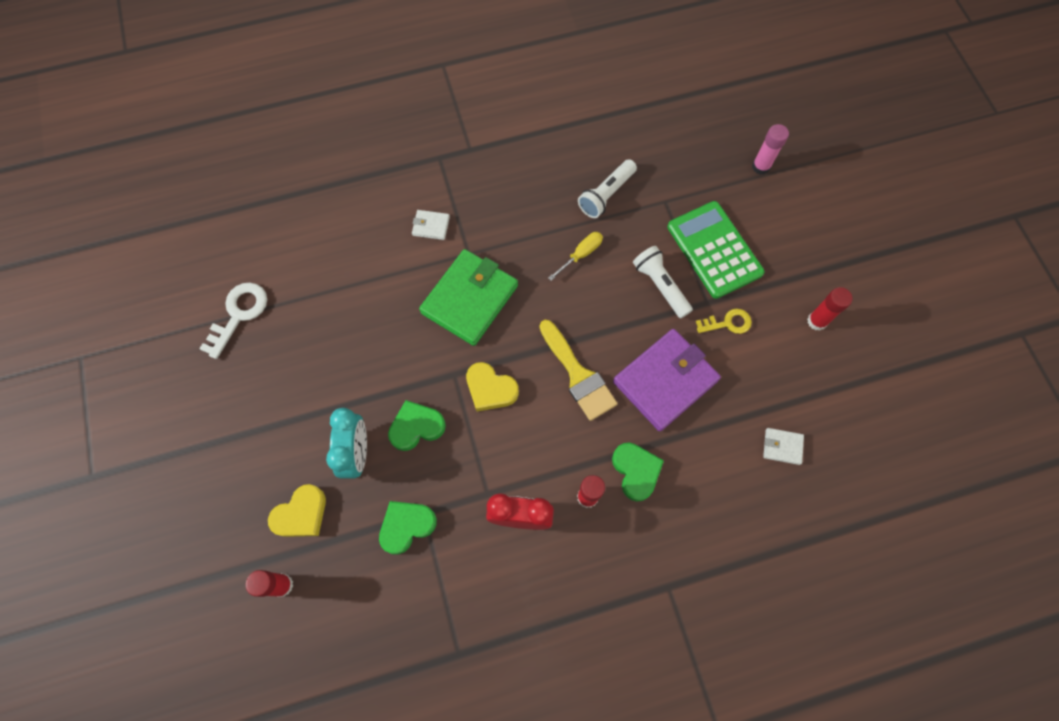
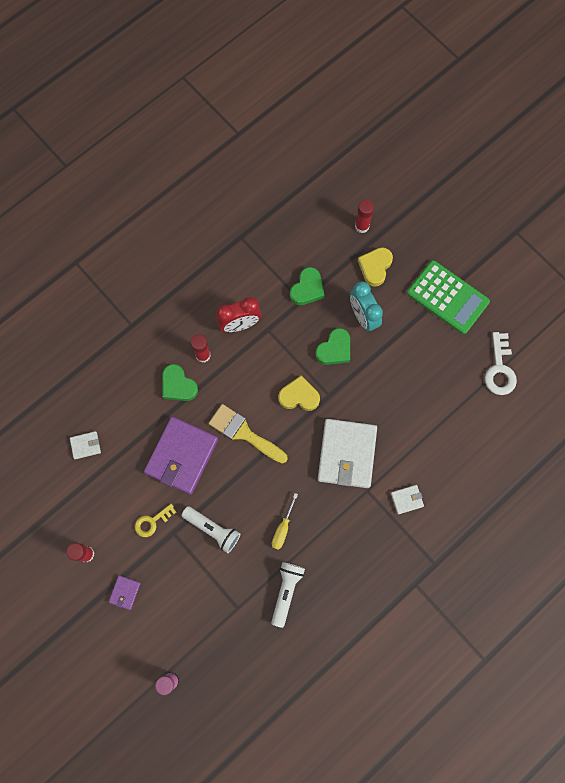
camera: 155 degrees right, 5 degrees up
(469, 299) = (347, 454): green wallet -> white wallet
(714, 250) = (182, 580): green calculator -> green calculator (447, 297)
(783, 264) = (125, 592): none -> purple wallet

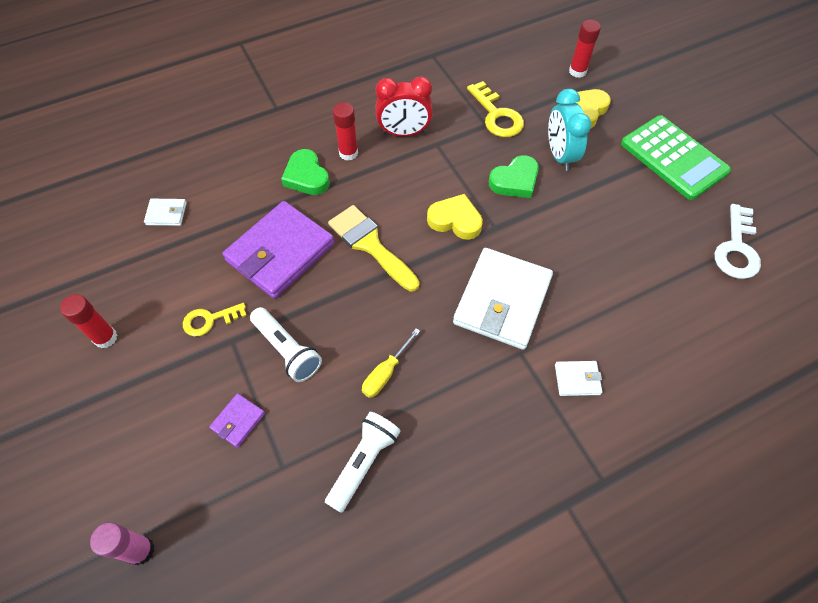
camera: 15 degrees right, 15 degrees down
(125, 592) = (133, 401): purple wallet -> purple wallet (238, 421)
(307, 289) = (496, 115): green heart -> yellow key

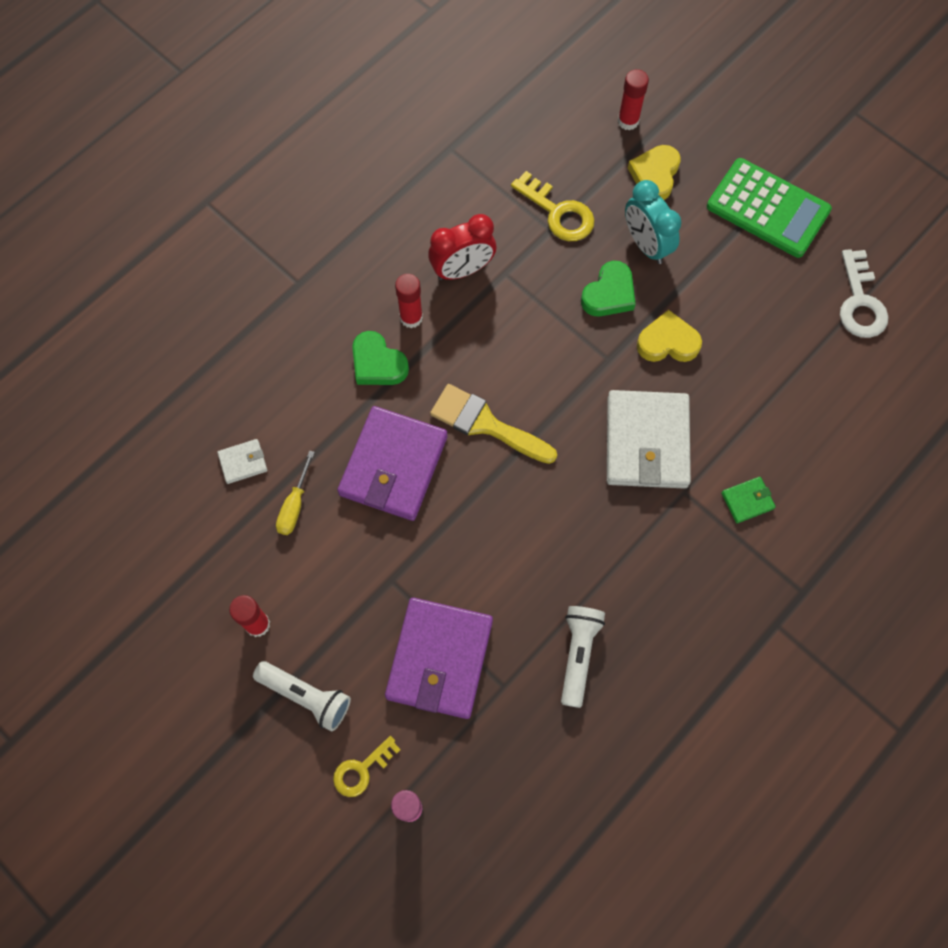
camera: 20 degrees left, 10 degrees up
(210, 320) = (357, 567): yellow key -> yellow key (362, 770)
(238, 421) = (439, 659): purple wallet -> purple wallet, size x2.31
(287, 350) = (453, 570): white flashlight -> white flashlight (306, 696)
(385, 373) = (562, 560): yellow screwdriver -> yellow screwdriver (294, 505)
(455, 220) = (563, 364): yellow heart -> yellow heart (667, 342)
(577, 379) = (747, 501): white wallet -> green wallet

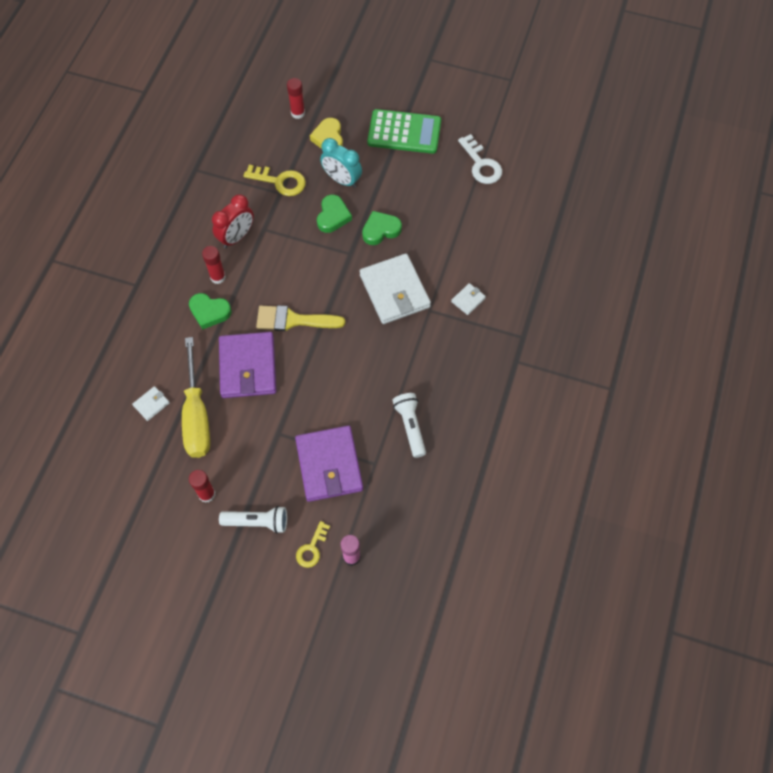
camera: 25 degrees left, 5 degrees down
(294, 505) = (197, 416): yellow screwdriver -> yellow screwdriver, size x2.13
(667, 342) = (380, 230): yellow heart -> green heart
(747, 501) = (468, 300): green wallet -> white wallet

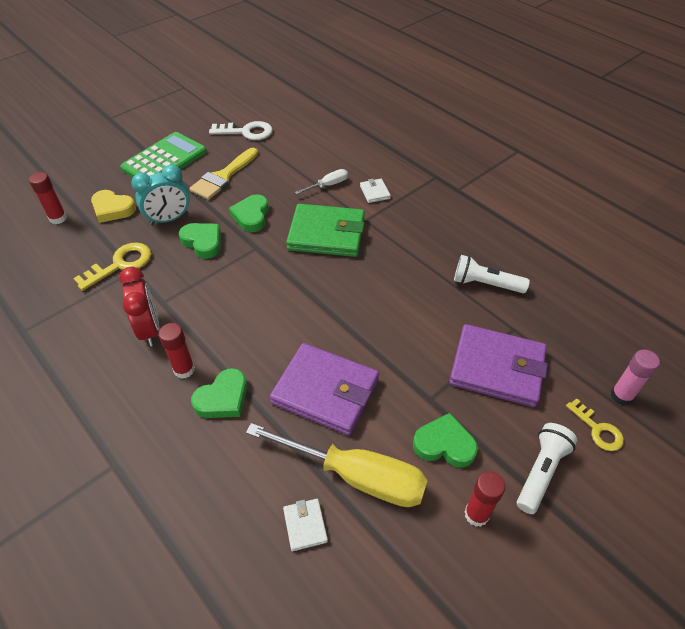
camera: 60 degrees left, 15 degrees down
(246, 456) = (444, 444): none -> green heart
(293, 320) = (297, 324): yellow brush -> yellow brush (223, 177)
(394, 291) = (326, 234): white wallet -> green wallet
(453, 262) = (328, 185): none -> white screwdriver

